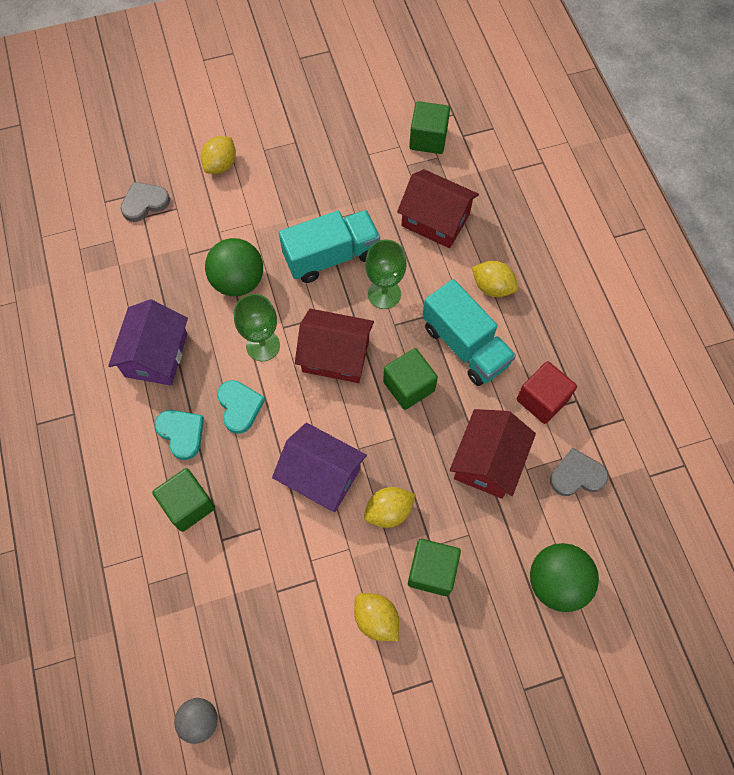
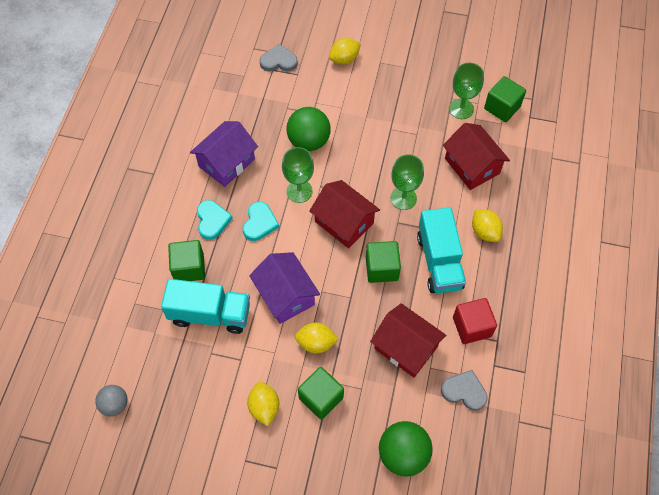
camera: 30 degrees right, 5 degrees down
(331, 256) = (382, 155): turquoise truck -> turquoise truck (210, 314)
(386, 161) = (461, 109): none -> green goblet
(488, 461) = (406, 347): red house -> red house turned 75 degrees clockwise

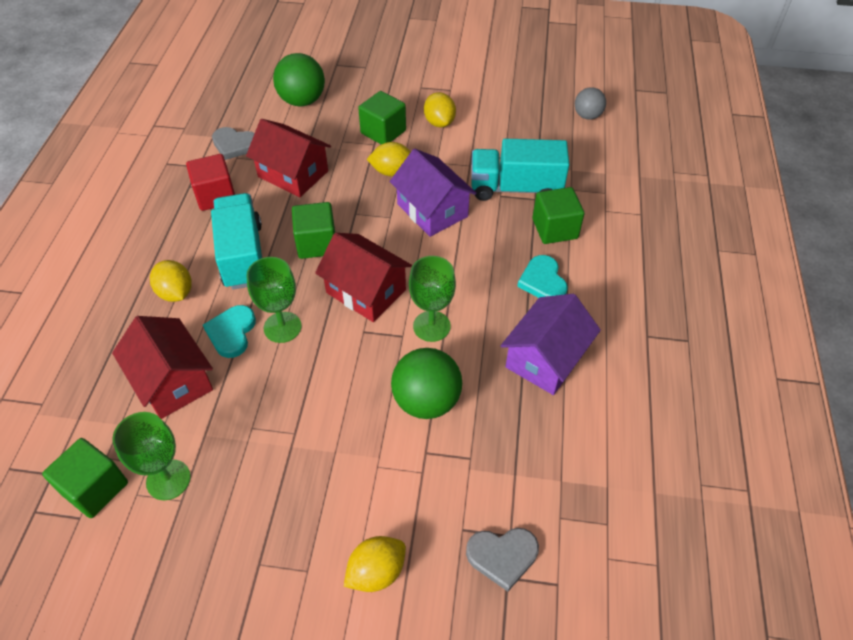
camera: 175 degrees right, 10 degrees down
(259, 223) = (479, 283): turquoise heart -> turquoise heart (231, 332)

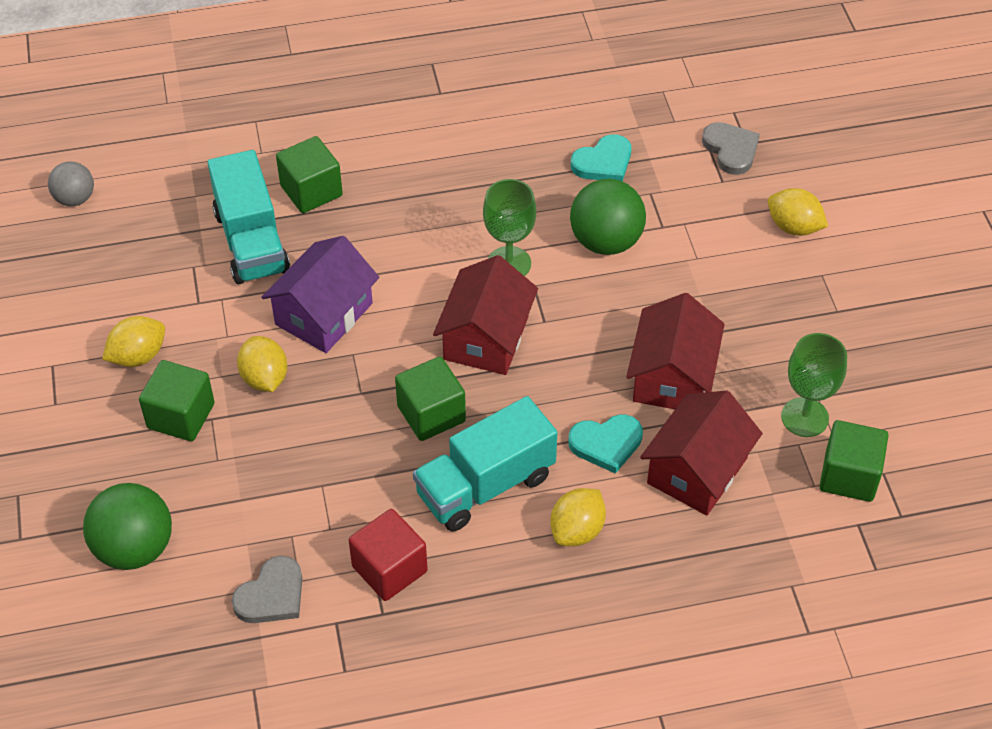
camera: 110 degrees left, 0 degrees up
(235, 145) = (271, 595): grey heart -> grey heart turned 45 degrees clockwise
(282, 327) = (575, 398): green goblet -> none
(293, 174) = (310, 492): red house -> red house (672, 376)
(543, 281) = (401, 185): turquoise heart -> turquoise heart (603, 162)
(546, 358) = (507, 162): purple house -> none

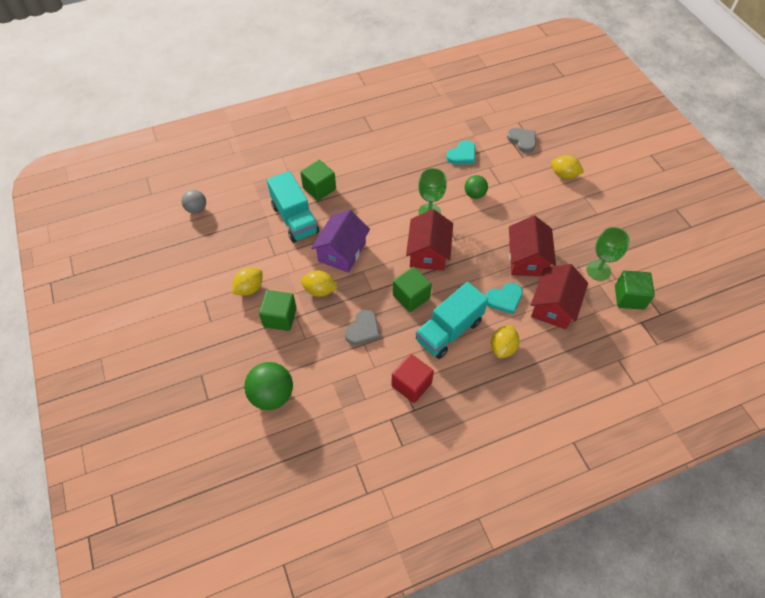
camera: 10 degrees left, 5 degrees up
(264, 378) = (319, 290): yellow lemon -> yellow lemon turned 45 degrees counterclockwise
(271, 595) = (352, 409): grey heart -> grey heart (363, 329)
(606, 241) = (474, 194): green ball -> green ball, size x0.61

